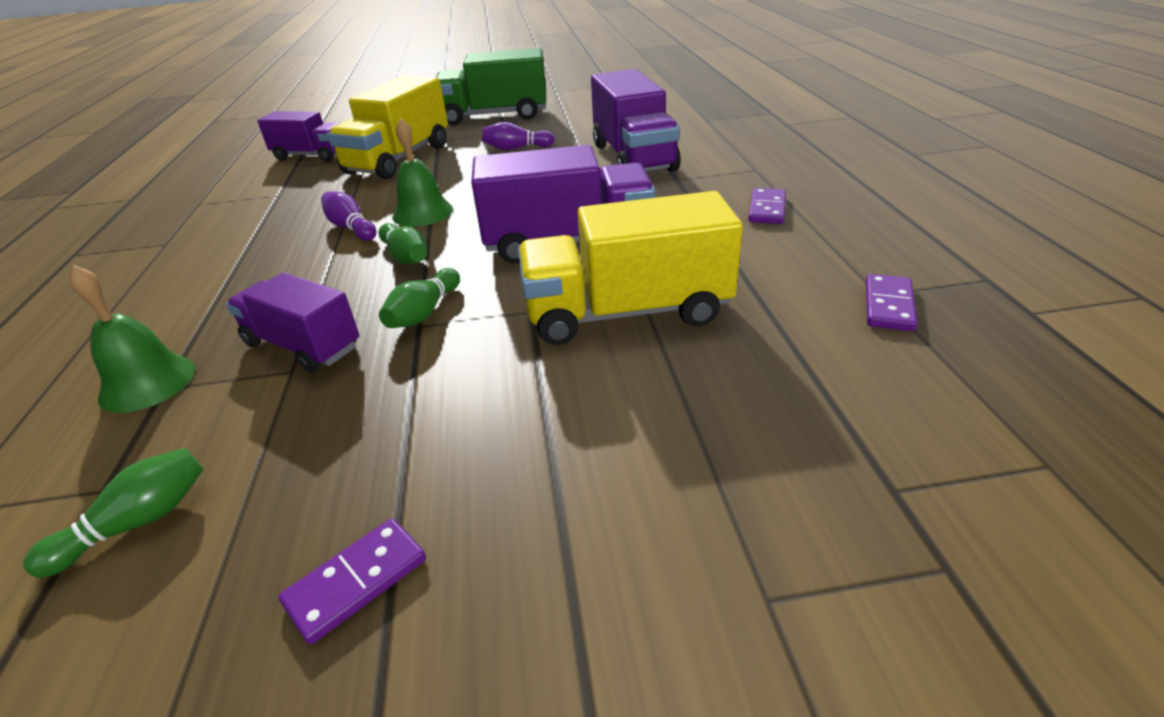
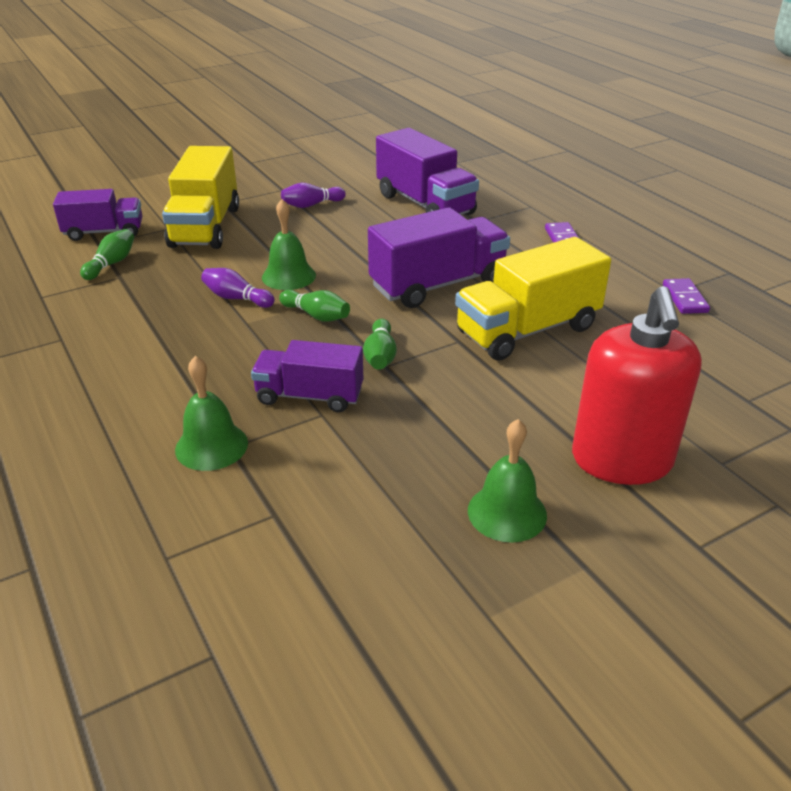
camera: 25 degrees left, 0 degrees up
(137, 523) = (328, 524): green bowling pin -> green bowling pin (111, 264)
(356, 581) = (507, 512): purple domino -> green bell
(495, 116) = (254, 171): green truck -> none
(598, 542) = (621, 460): none -> red soap dispenser

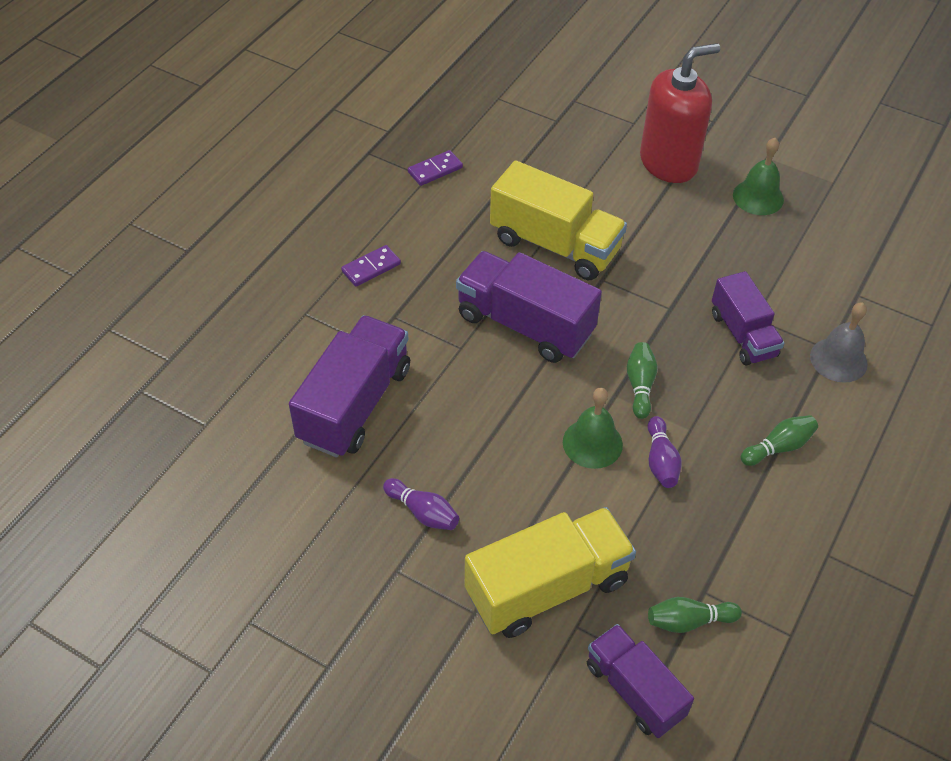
camera: 120 degrees left, 15 degrees up
(211, 446) = (838, 359): green bell -> grey bell
(380, 356) = (661, 317): green bowling pin -> green bowling pin (778, 447)

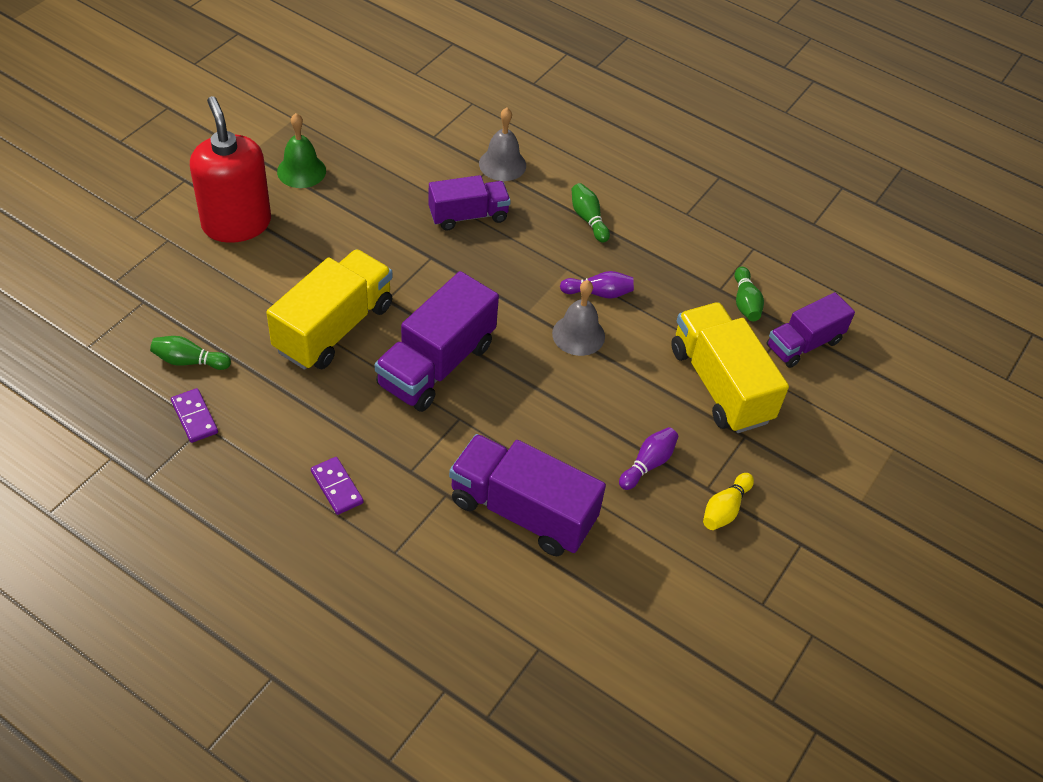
camera: 90 degrees left, 0 degrees up
(370, 588) = (725, 509): none -> yellow bowling pin
(592, 443) = (578, 335): green bell -> grey bell
(640, 385) = (518, 293): green bowling pin -> green bowling pin (189, 361)

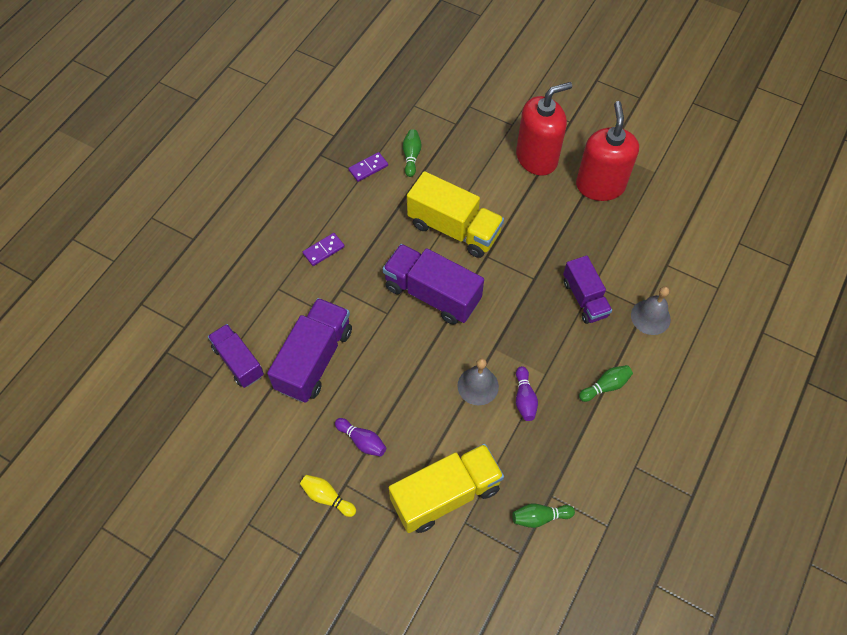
camera: 90 degrees right, 10 degrees up
(301, 171) = (600, 185): green bell -> red soap dispenser
(803, 344) = (502, 567): purple truck -> purple truck (238, 361)

